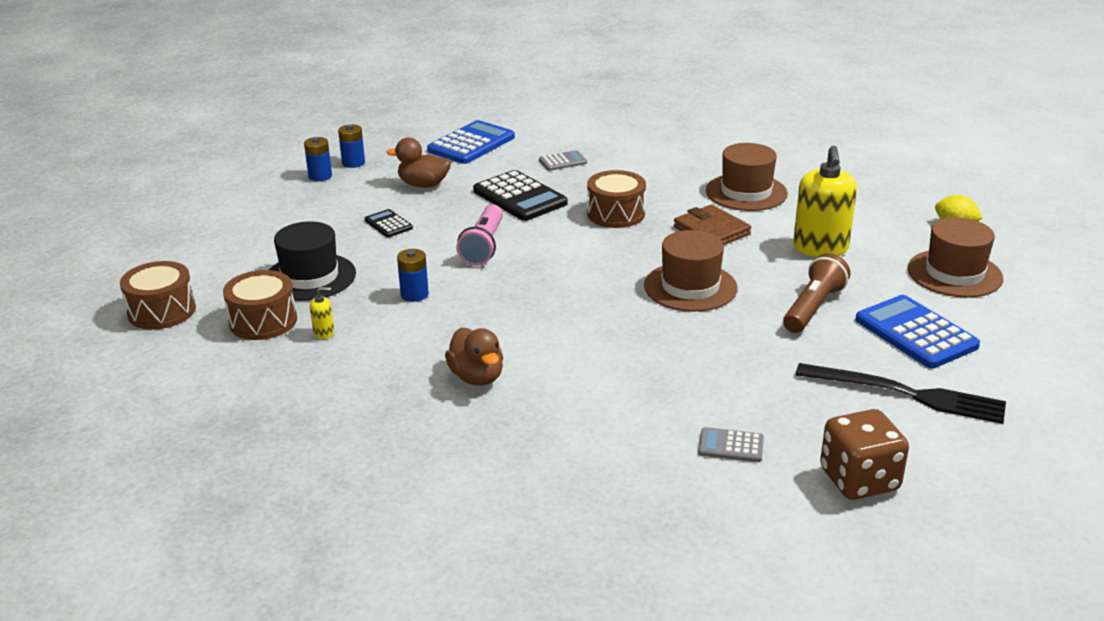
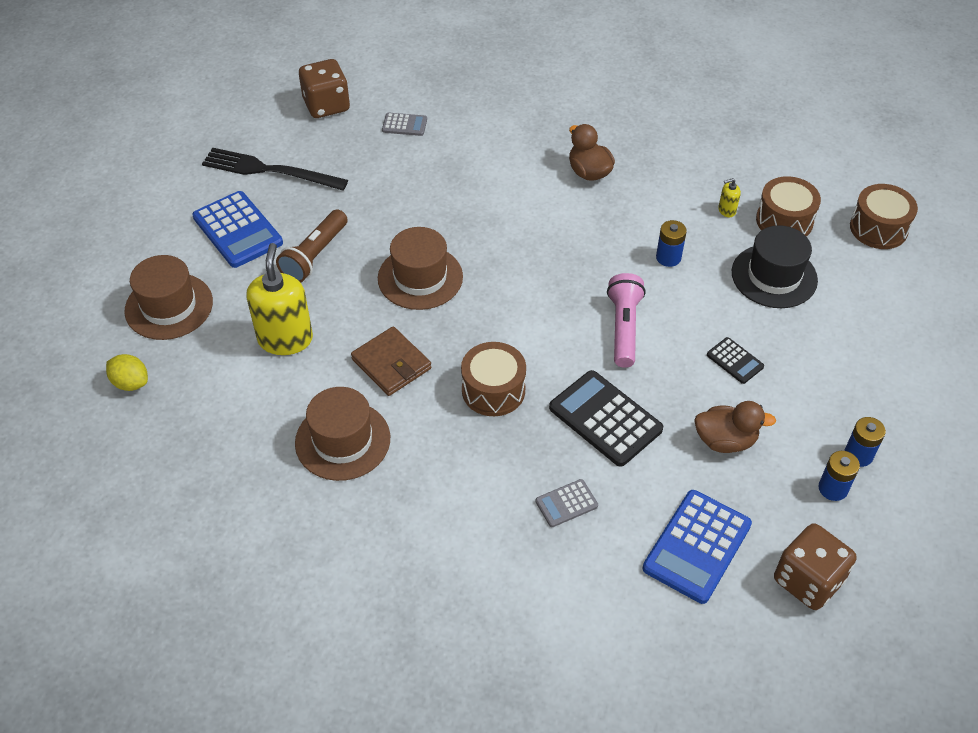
camera: 175 degrees right, 20 degrees up
(400, 131) = (808, 580): none -> brown dice

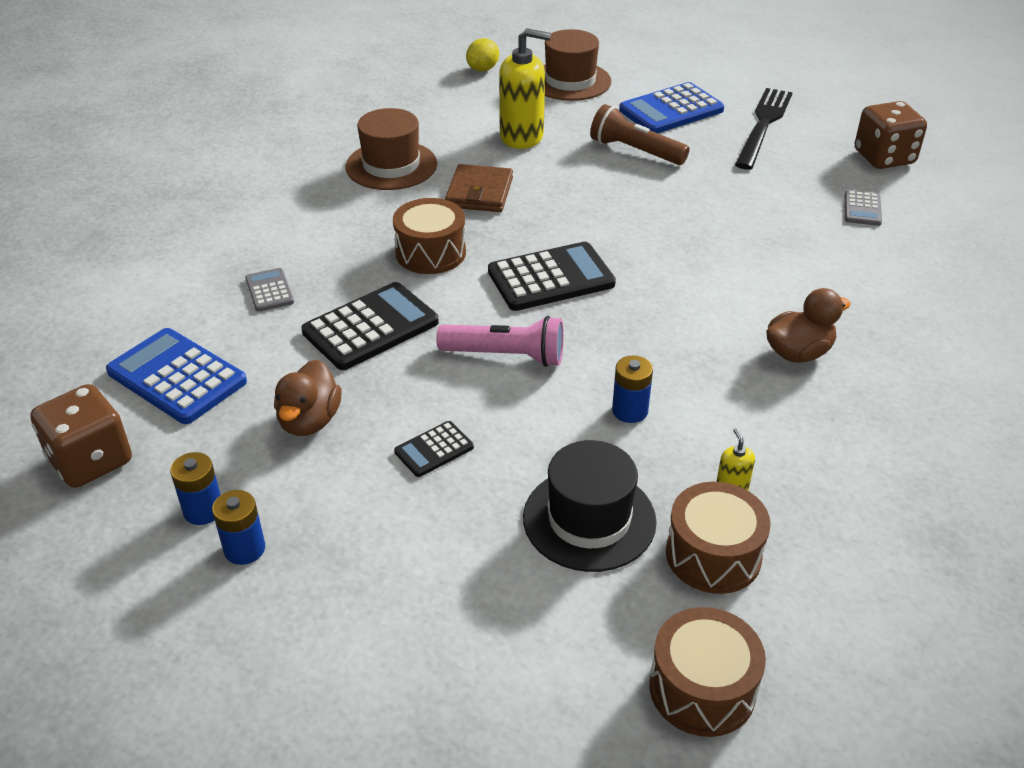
camera: 95 degrees right, 10 degrees down
(391, 364) = (479, 193): brown wallet -> brown wallet turned 45 degrees counterclockwise
(420, 277) = (600, 213): brown hat -> none
(520, 306) = (551, 278): none -> black calculator

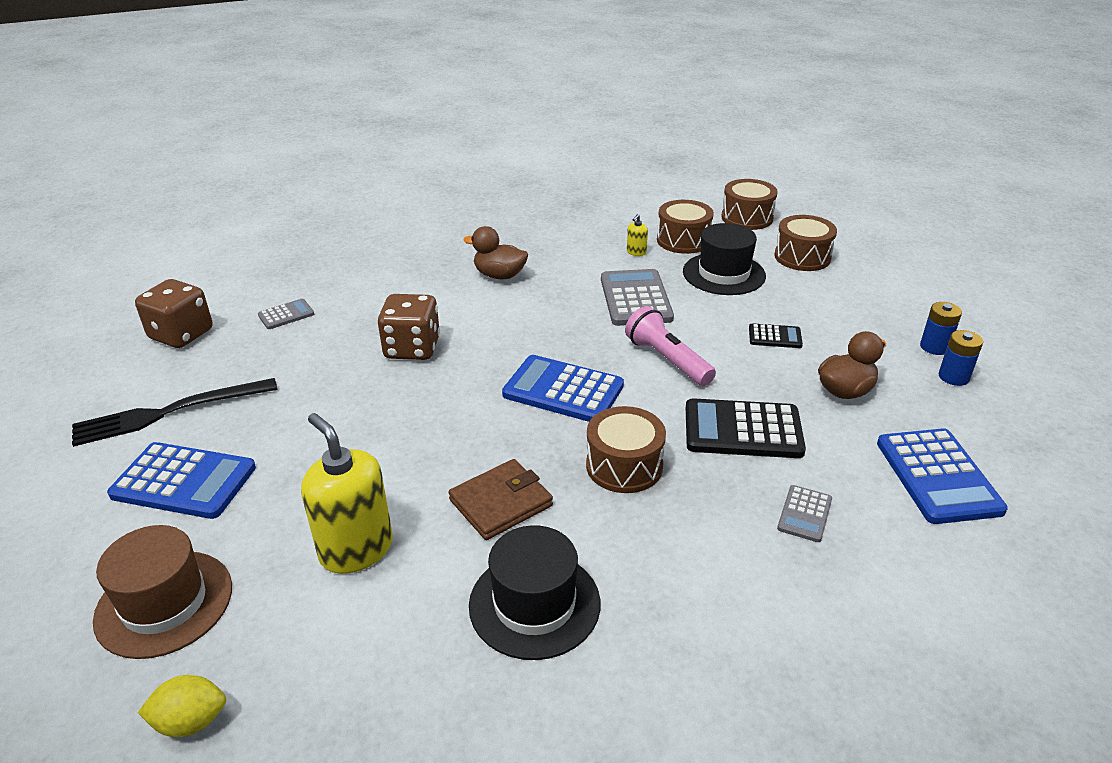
camera: 135 degrees left, 5 degrees down
(91, 461) = (1034, 446): brown dice -> brown dice (412, 348)
(391, 165) = (534, 604): brown hat -> black hat
(529, 633) = (802, 257): none -> brown drum
(551, 278) = (563, 390): black calculator -> blue calculator
(630, 411) = (635, 299): blue battery -> grey calculator
(635, 151) = (306, 457): brown flashlight -> none

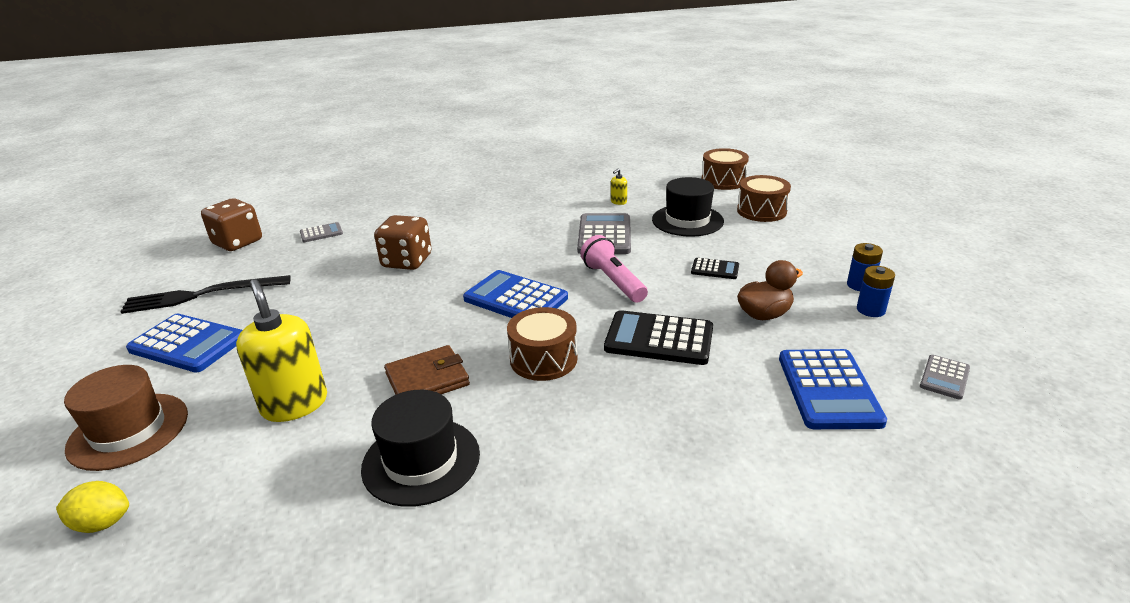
camera: 10 degrees right, 5 degrees down
(499, 275) = (499, 213): brown duck -> none
(683, 240) = (662, 195): brown drum -> none
(804, 514) = (690, 410): grey calculator -> grey calculator (944, 377)

